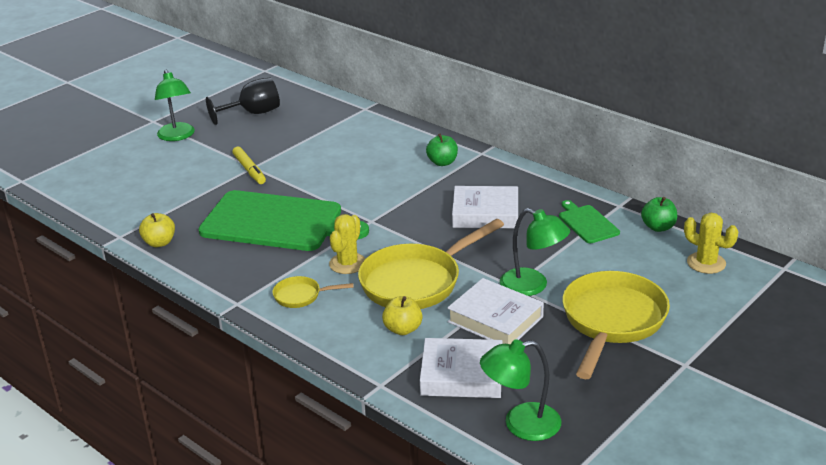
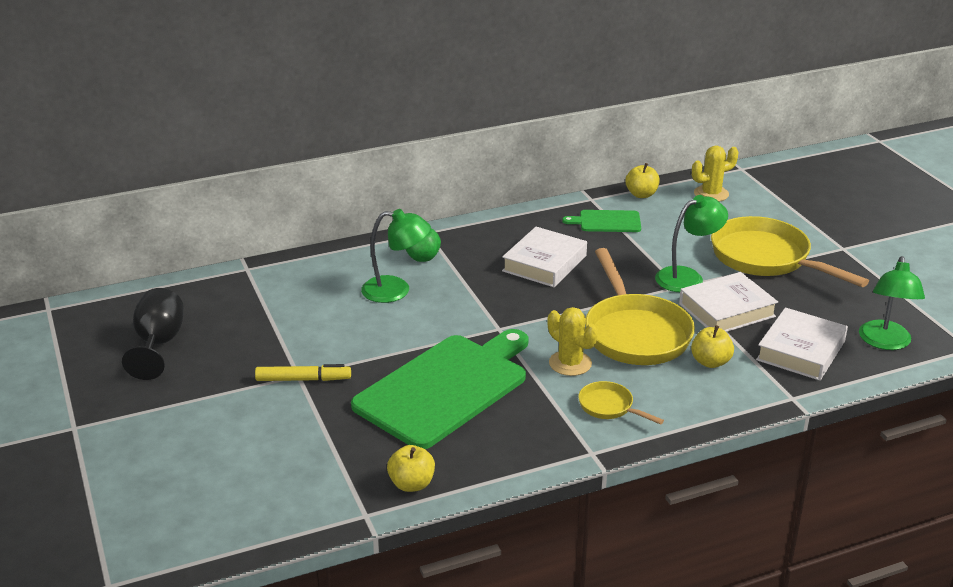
camera: 65 degrees left, 0 degrees up
(177, 136) = (146, 415): green lamp -> green lamp (396, 290)
(301, 296) = (609, 407): yellow pan -> yellow pan turned 105 degrees clockwise
(658, 227) = (641, 194): green apple -> yellow apple

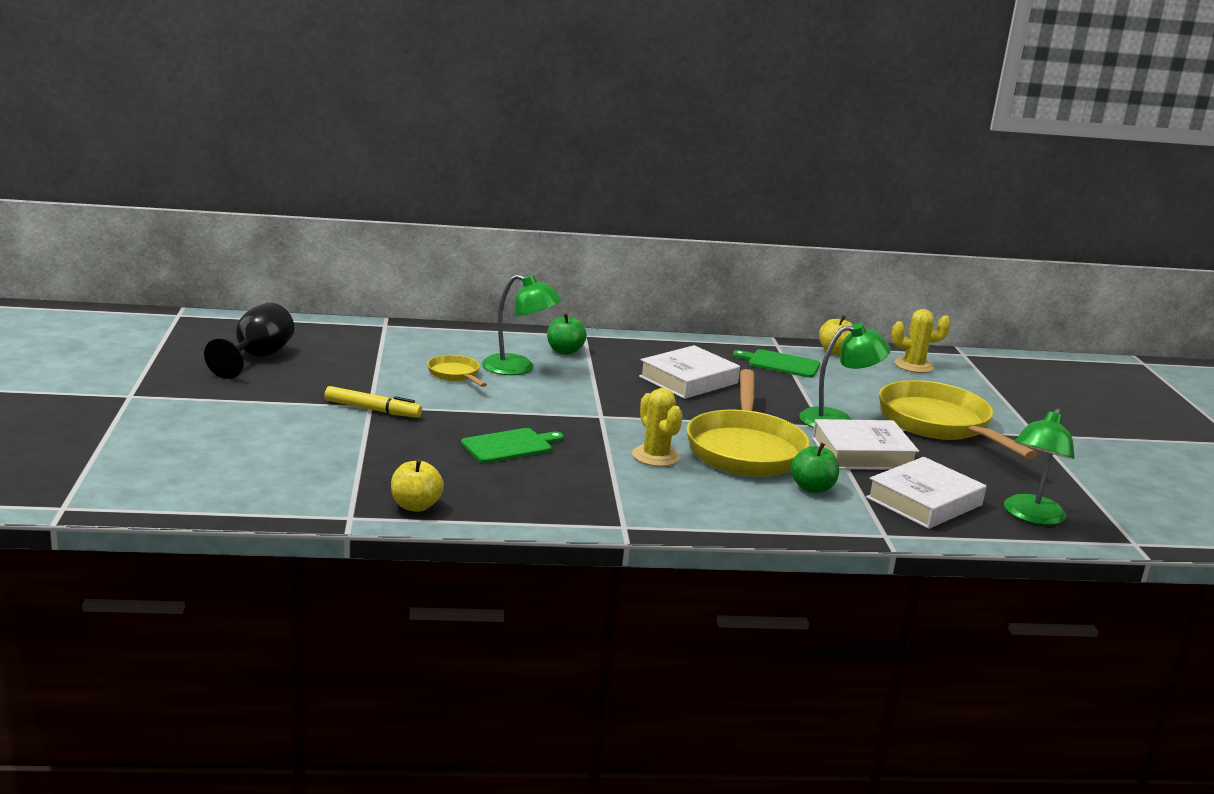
camera: 15 degrees right, 10 degrees down
(446, 388) = (510, 446): green cutting board -> green cutting board, size x0.46
(609, 407) = (671, 497): yellow pan -> yellow pan (455, 374)
(710, 362) = (812, 488): yellow apple -> green apple

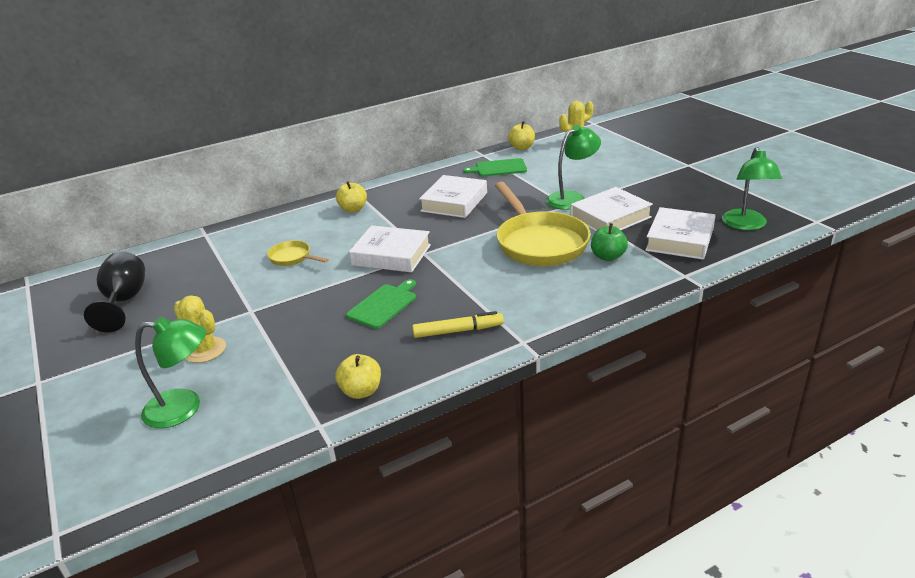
camera: 20 degrees left, 10 degrees up
(372, 410) = (255, 314): yellow marker -> yellow marker (458, 331)
(518, 368) = (333, 235): green lamp -> green lamp (184, 408)
(563, 406) = (391, 255): none -> white book
(564, 351) = (353, 209): green apple -> yellow apple
(655, 456) = (489, 272): yellow cactus -> yellow cactus (205, 350)
(939, 425) = (631, 178): yellow pan -> none

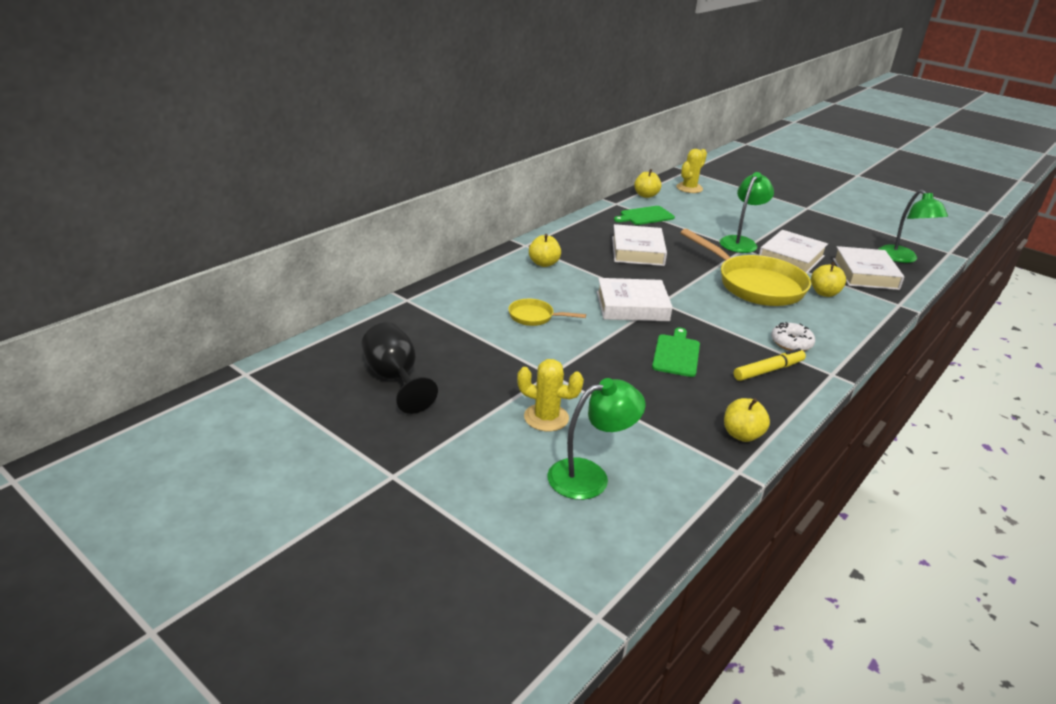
camera: 25 degrees left, 0 degrees up
(513, 305) = (791, 343): none -> white donut
(608, 257) = (824, 293): green apple -> yellow apple

